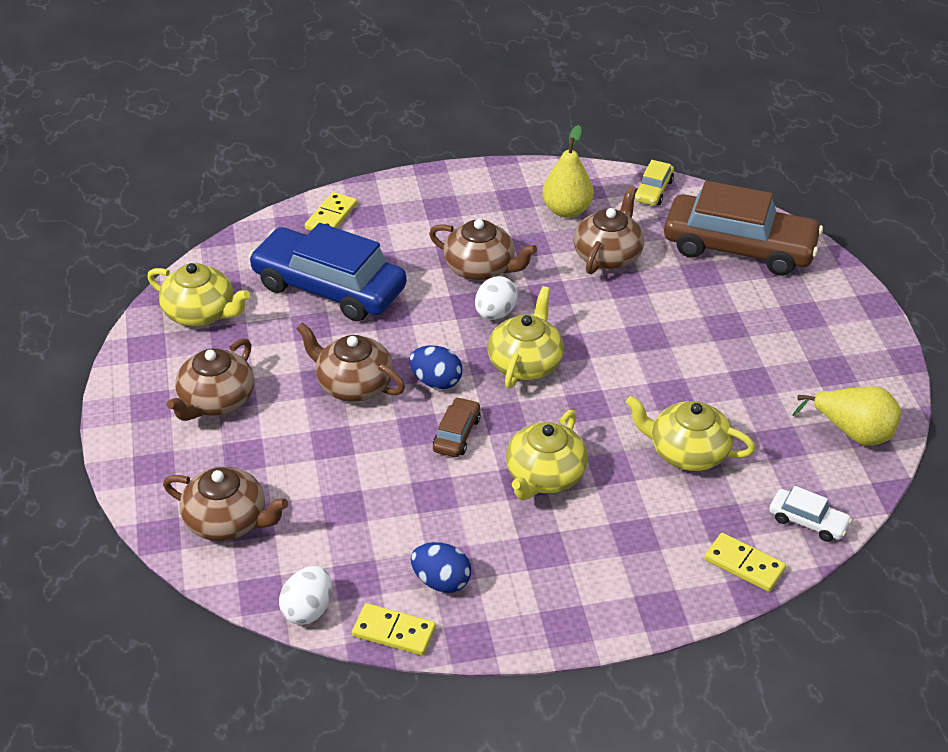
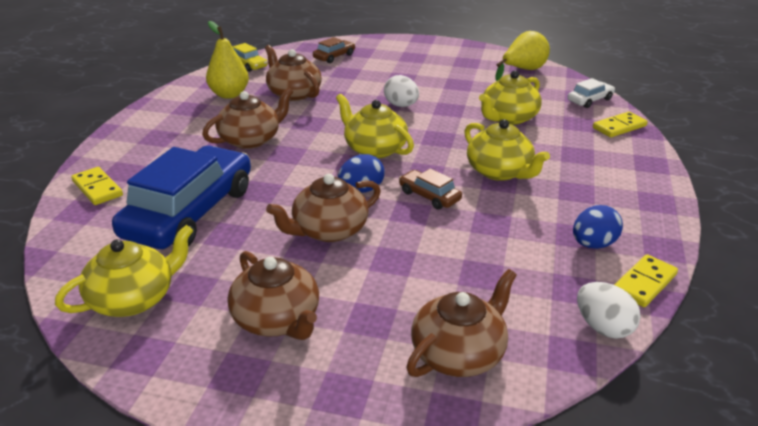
camera: 65 degrees left, 10 degrees down
(329, 287) = (190, 212): blue car -> blue car turned 150 degrees clockwise
(495, 313) = (308, 147): white egg -> white egg (401, 105)
(739, 247) = (334, 56): brown car -> brown car, size x0.43

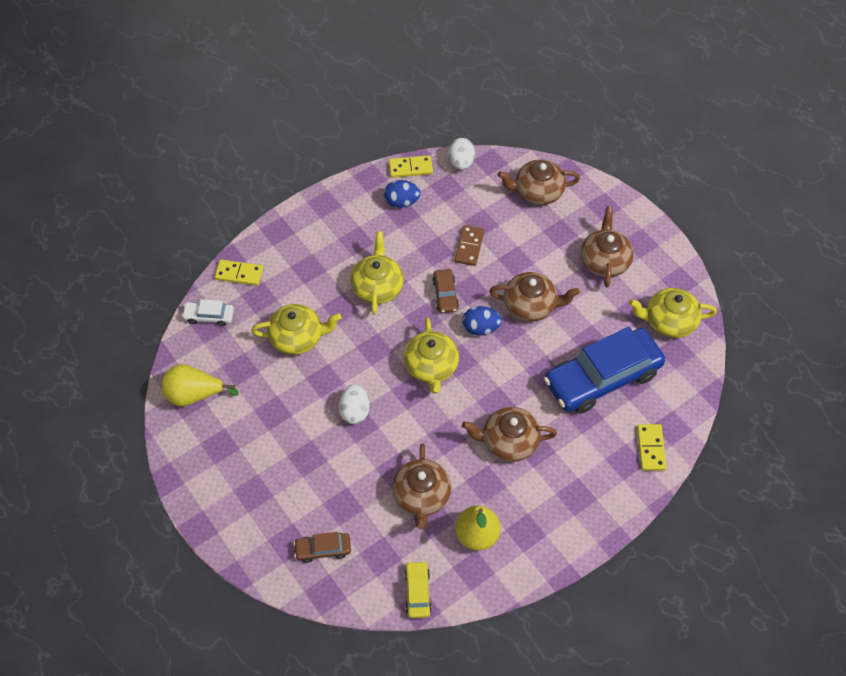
camera: 140 degrees left, 25 degrees up
(461, 245) = (469, 247): none -> brown domino

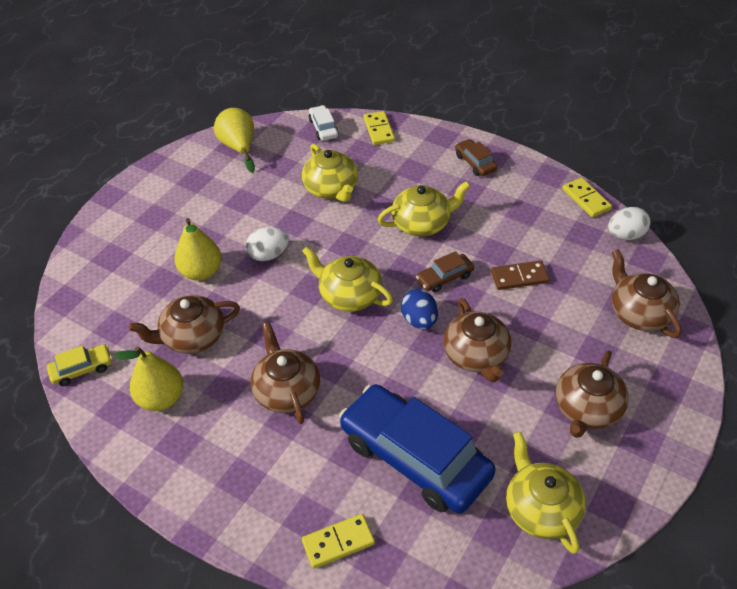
camera: 70 degrees right, 10 degrees down
(323, 549) = (110, 282): brown car -> brown car (475, 163)
(348, 470) = (201, 272): none -> yellow pear
(401, 202) = (538, 207): blue egg -> none
(431, 367) = (349, 295): yellow teapot -> yellow teapot turned 60 degrees clockwise
(604, 261) = (587, 409): brown teapot -> brown teapot turned 135 degrees clockwise

